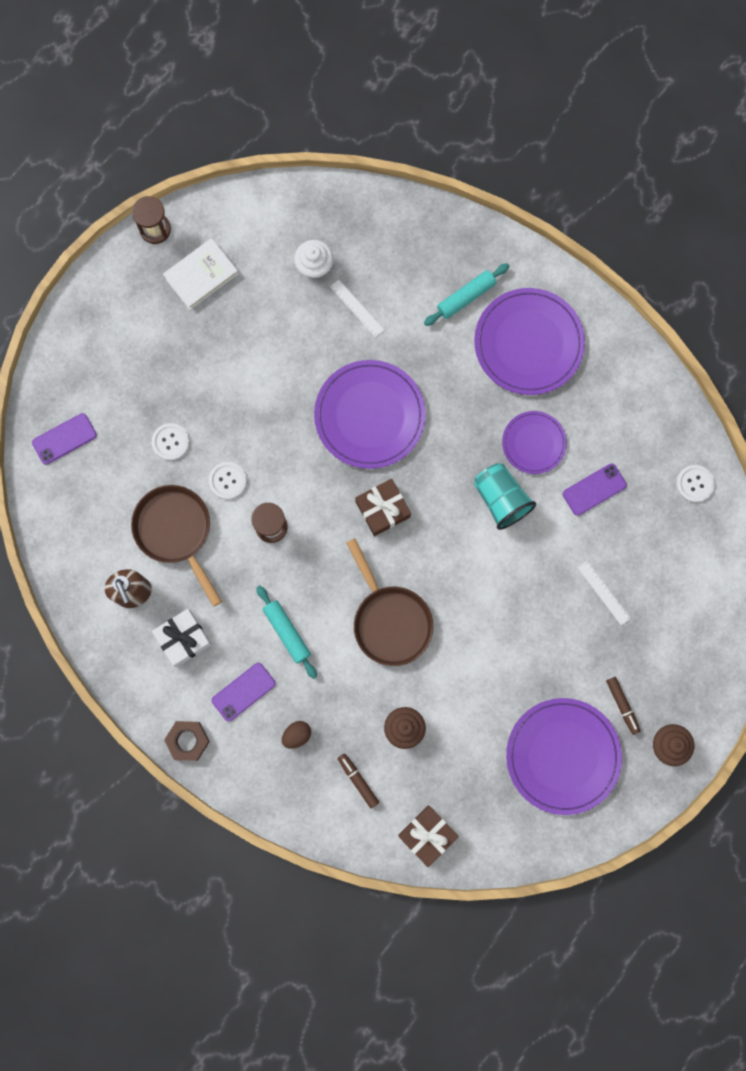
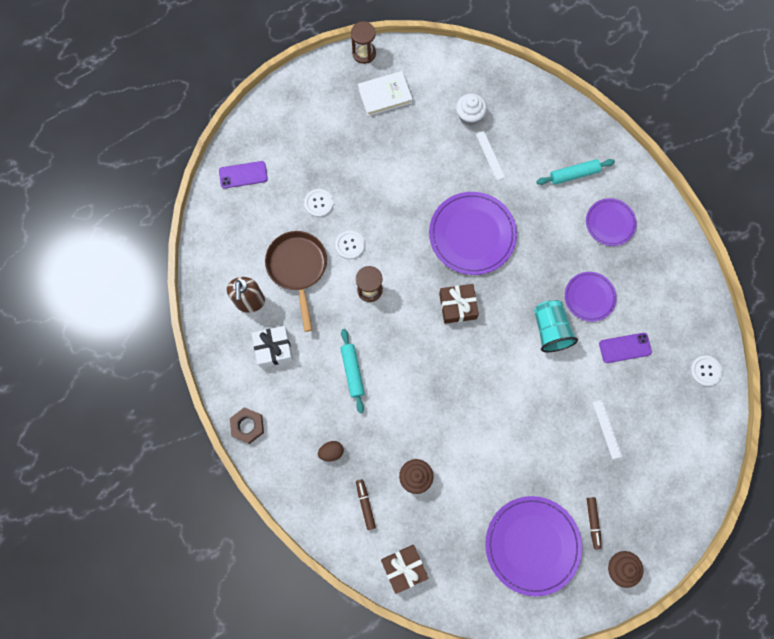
camera: 20 degrees right, 5 degrees down
(243, 691) = (303, 404): purple phone -> none
(390, 621) = (433, 391): brown pan -> none
(528, 343) = (610, 223): purple plate -> purple plate, size x0.58

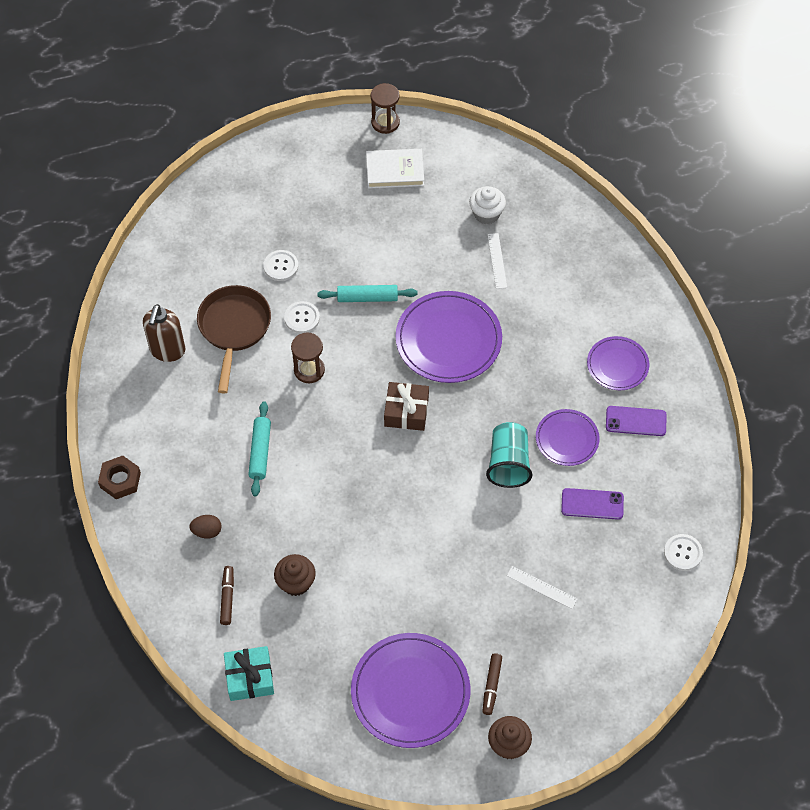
camera: 15 degrees right, 15 degrees down
(243, 175) = (205, 217): purple phone -> purple phone (636, 421)
(273, 348) = (177, 406): white gift -> none
(404, 568) = (249, 677): brown gift -> turquoise gift
(574, 174) = (590, 303): turquoise rolling pin -> turquoise rolling pin (367, 297)
(607, 429) = (541, 587): white ruler -> white ruler turned 60 degrees counterclockwise

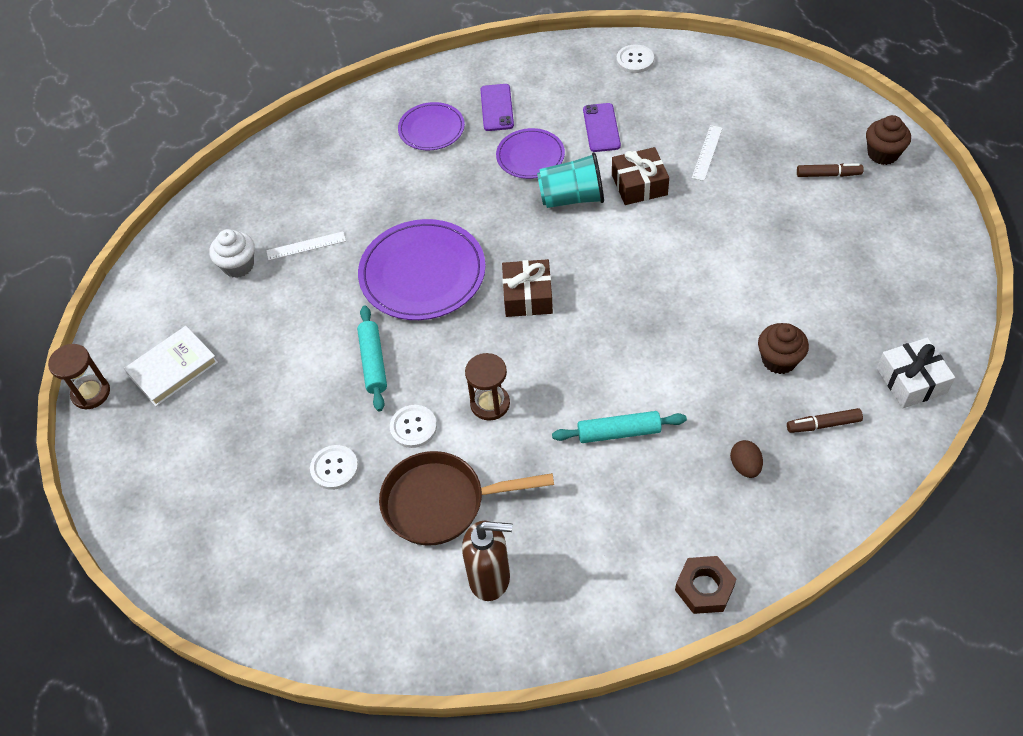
camera: 95 degrees left, 5 degrees down
(249, 677) = (911, 380): turquoise gift -> white gift
(395, 171) = (173, 368): white book -> white book turned 60 degrees clockwise
(410, 692) = (863, 236): purple plate -> none
(513, 520) = (639, 185): none -> brown gift

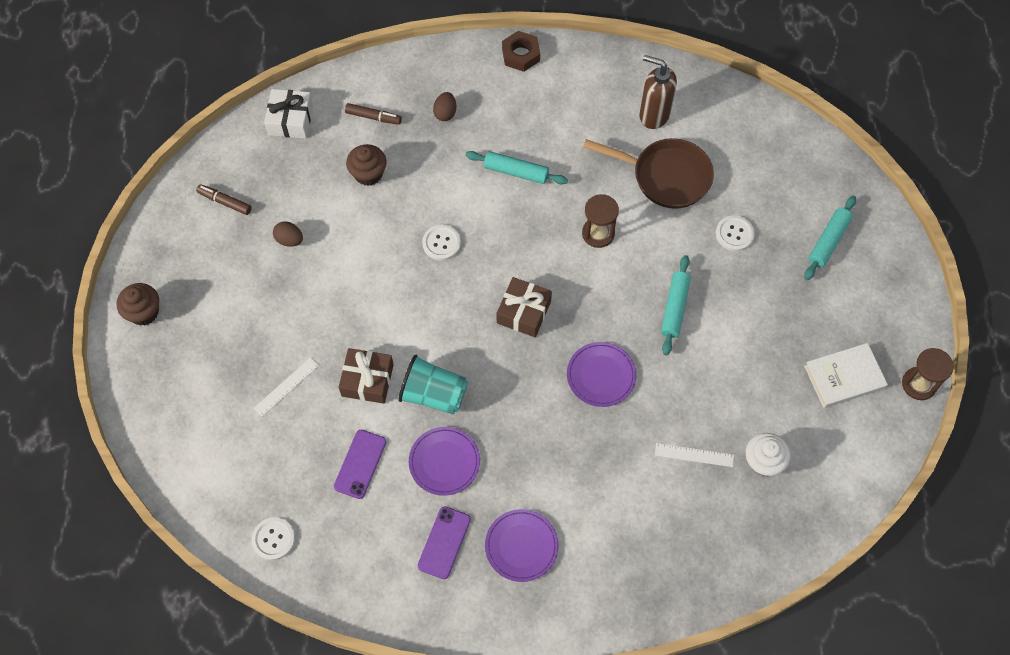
camera: 160 degrees left, 10 degrees up
(220, 506) = (828, 241): none -> turquoise rolling pin
(413, 427) = (663, 240): white button -> white button (441, 243)
(422, 273) = (601, 375): purple plate -> purple plate, size x0.58
(806, 264) = (289, 240): none -> brown egg
(828, 175) = (205, 313): brown marker -> brown marker (225, 202)

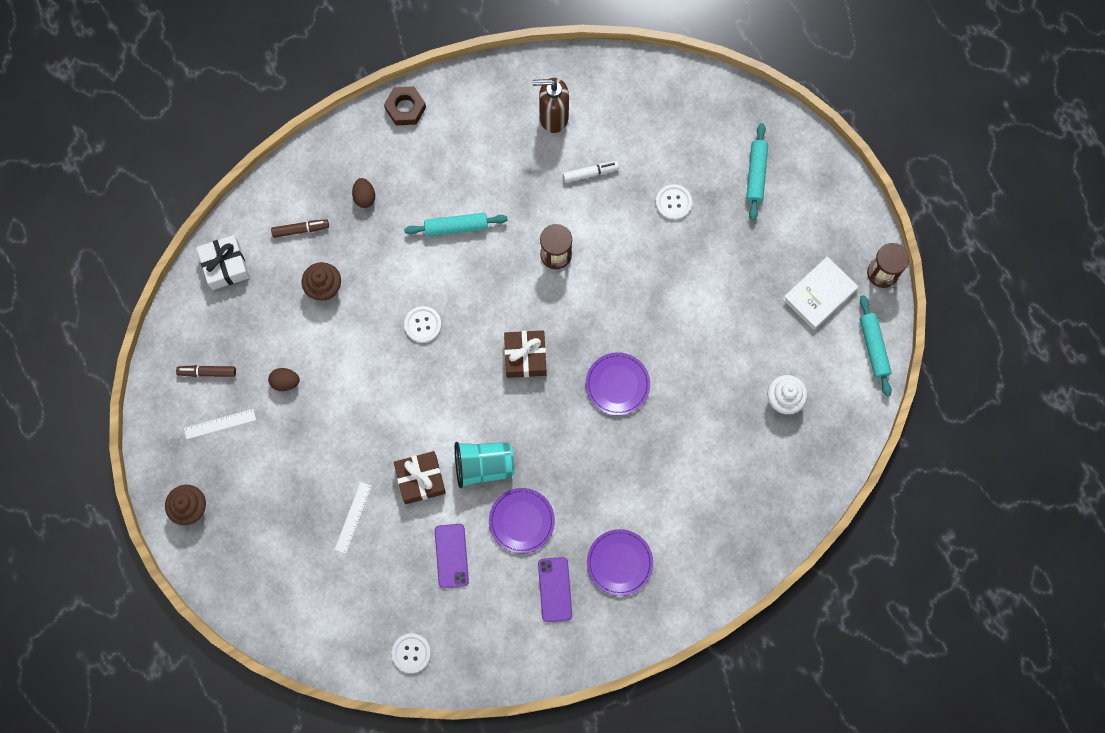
camera: 25 degrees left, 10 degrees up
(666, 176) = (590, 173): brown pan -> white marker
(675, 308) = (652, 295): turquoise rolling pin -> turquoise rolling pin (873, 347)
(694, 455) = (725, 419): white ruler -> white ruler (220, 424)

